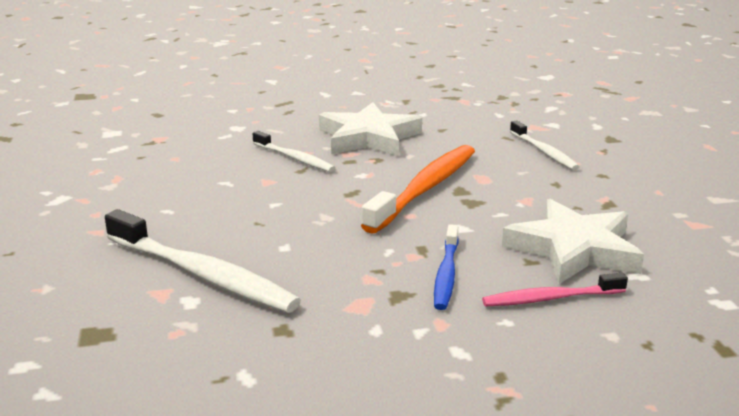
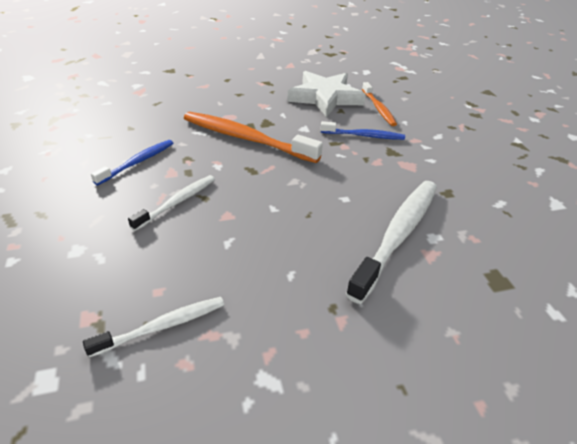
camera: 95 degrees left, 15 degrees up
(368, 137) = (138, 162): white star -> blue toothbrush
(544, 152) = (187, 92): white toothbrush -> white toothbrush (162, 326)
(550, 298) = (378, 108): pink toothbrush -> orange toothbrush

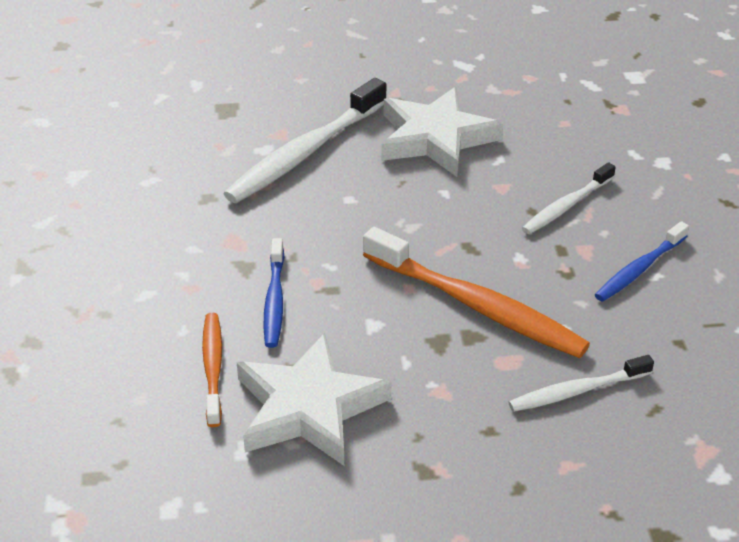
camera: 170 degrees left, 0 degrees up
(162, 326) = (553, 98): white toothbrush -> white toothbrush (576, 391)
(288, 259) = (435, 138): none -> white star
(364, 136) = (274, 300): blue toothbrush -> blue toothbrush turned 105 degrees counterclockwise

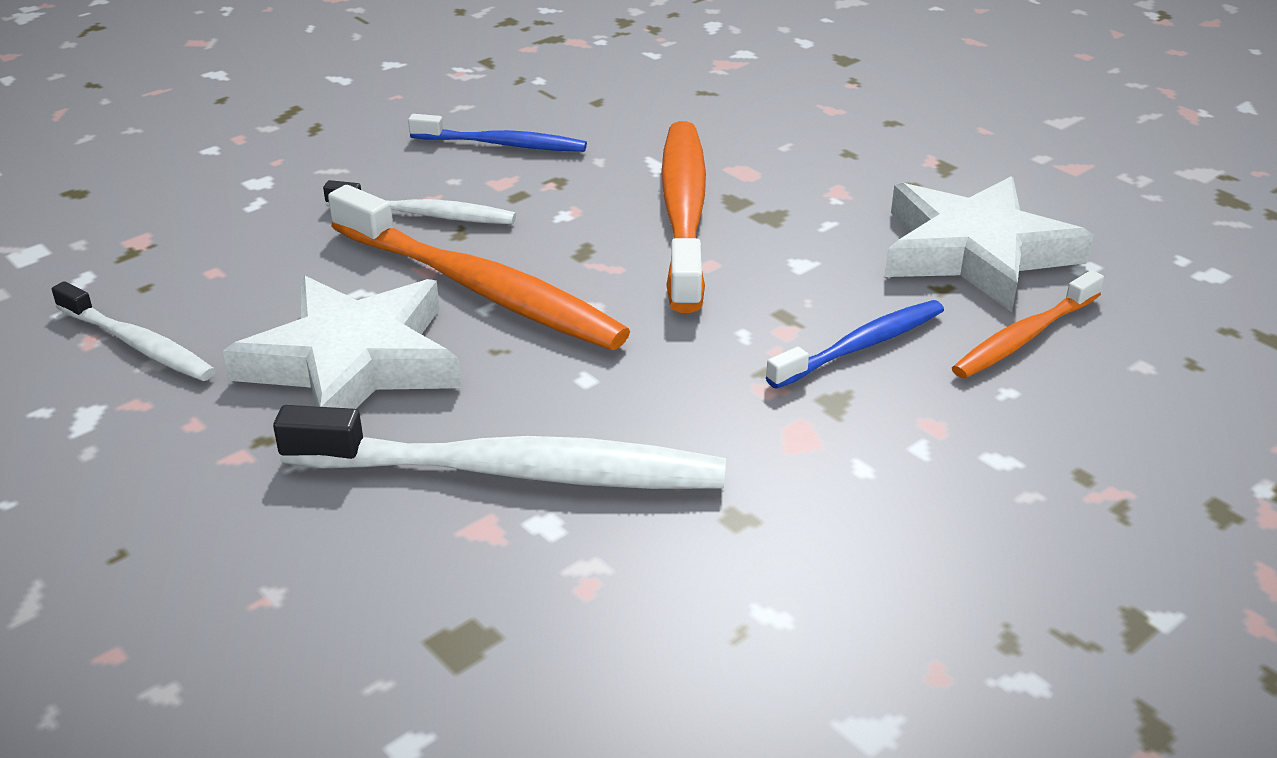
camera: 125 degrees left, 5 degrees down
(465, 196) = (480, 288): none -> orange toothbrush
(576, 391) = (735, 128): white toothbrush -> white toothbrush (138, 344)

